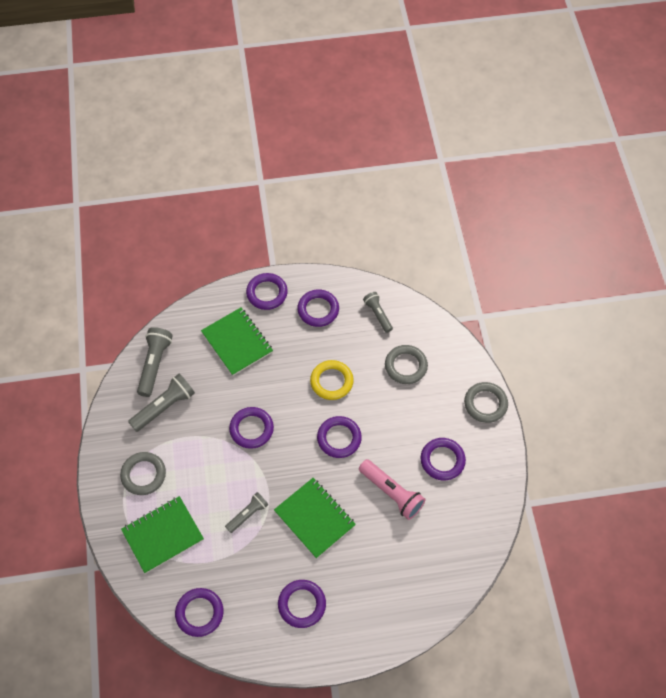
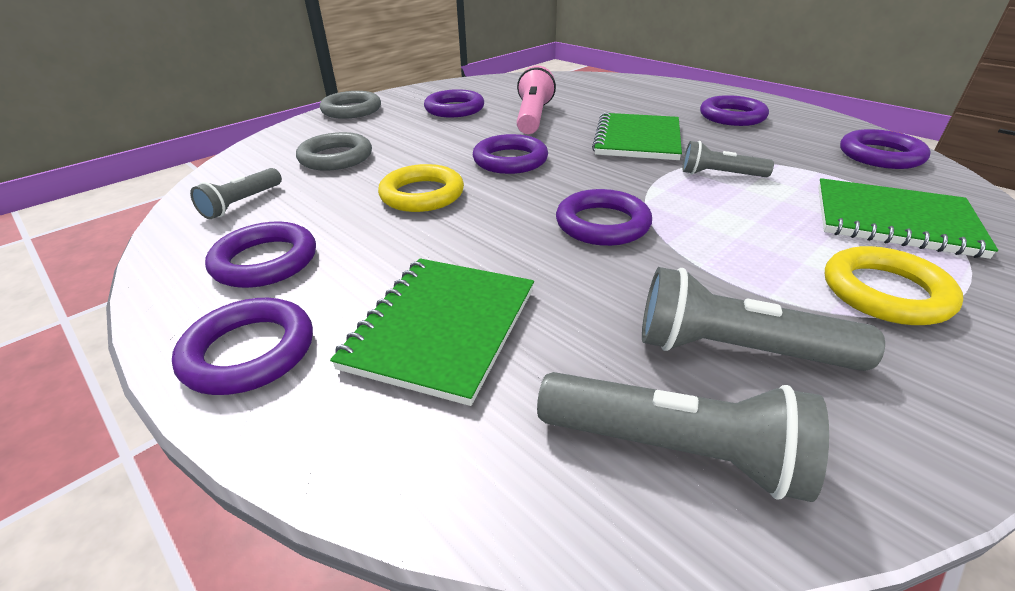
camera: 125 degrees left, 25 degrees down
(143, 475) = (885, 292): grey ring -> yellow ring
(154, 364) = (675, 449): grey flashlight -> grey flashlight turned 135 degrees counterclockwise

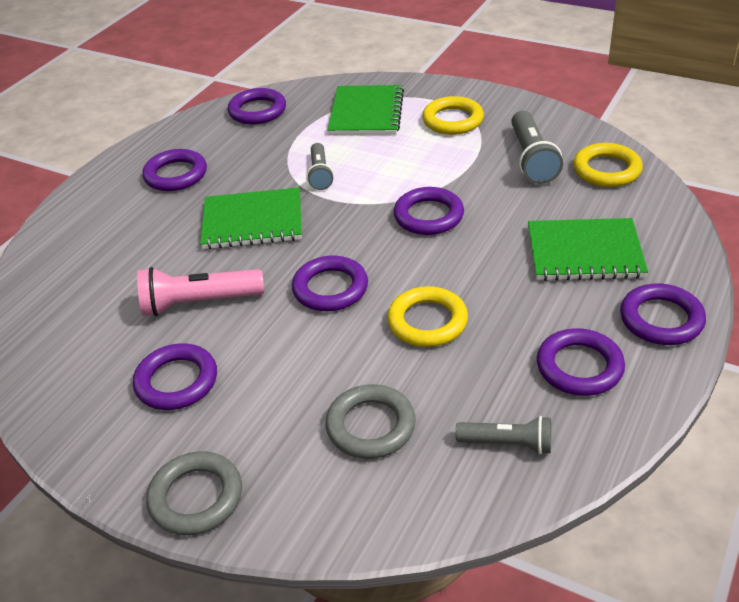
camera: 105 degrees left, 5 degrees up
(675, 449) = (606, 170): grey flashlight -> yellow ring

